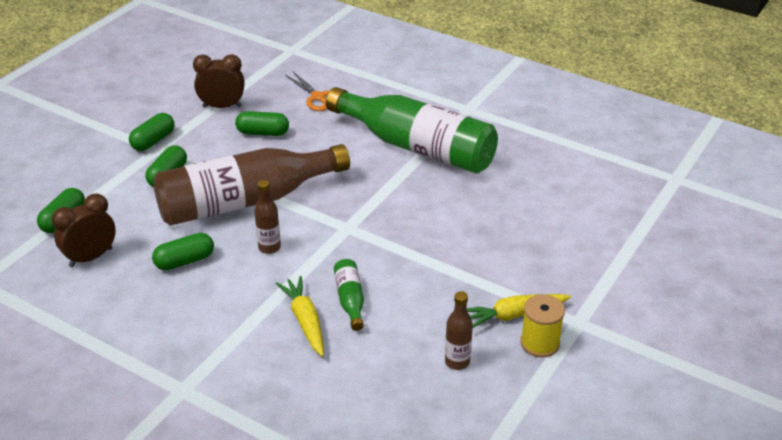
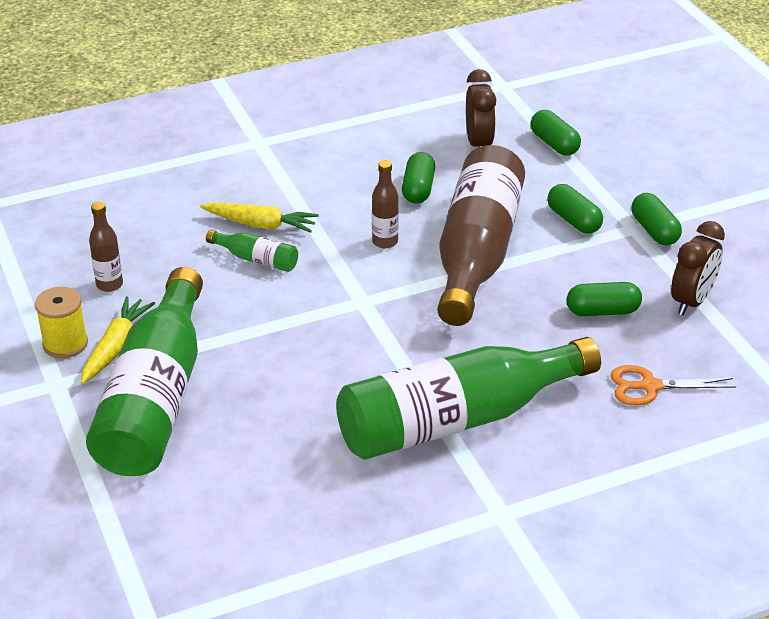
camera: 125 degrees right, 0 degrees up
(263, 133) = (602, 311): green capsule -> green capsule turned 45 degrees clockwise
(535, 267) = (156, 399): none -> green bottle

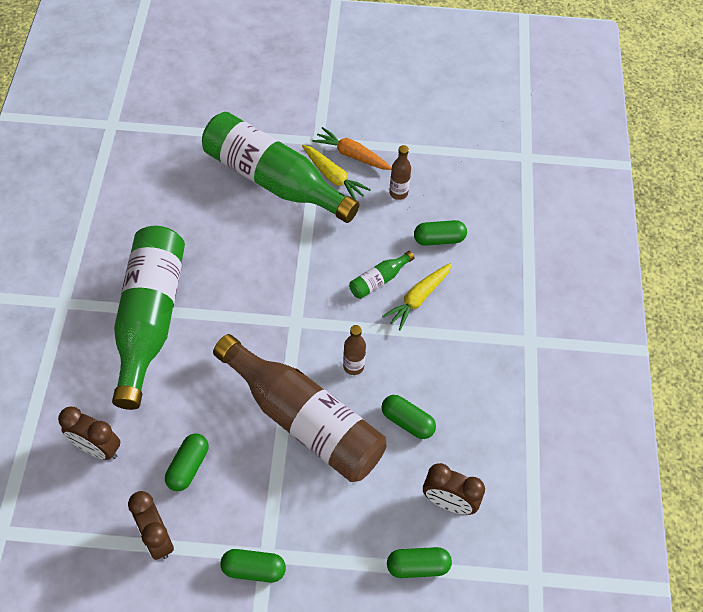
camera: 115 degrees right, 20 degrees up
(65, 344) = (352, 155): yellow spool -> orange carrot
(573, 220) = (303, 514): green capsule -> green capsule (439, 239)
(650, 386) = (97, 448): orange scissors -> brown clock

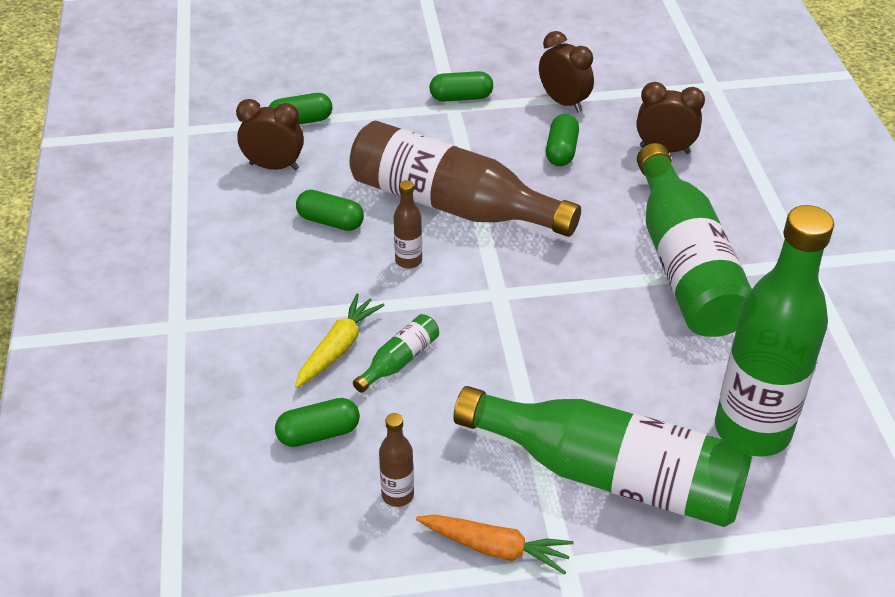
camera: 170 degrees right, 15 degrees down
(178, 189) = (752, 430): none -> green bottle
(333, 177) = (514, 500): yellow carrot -> none

